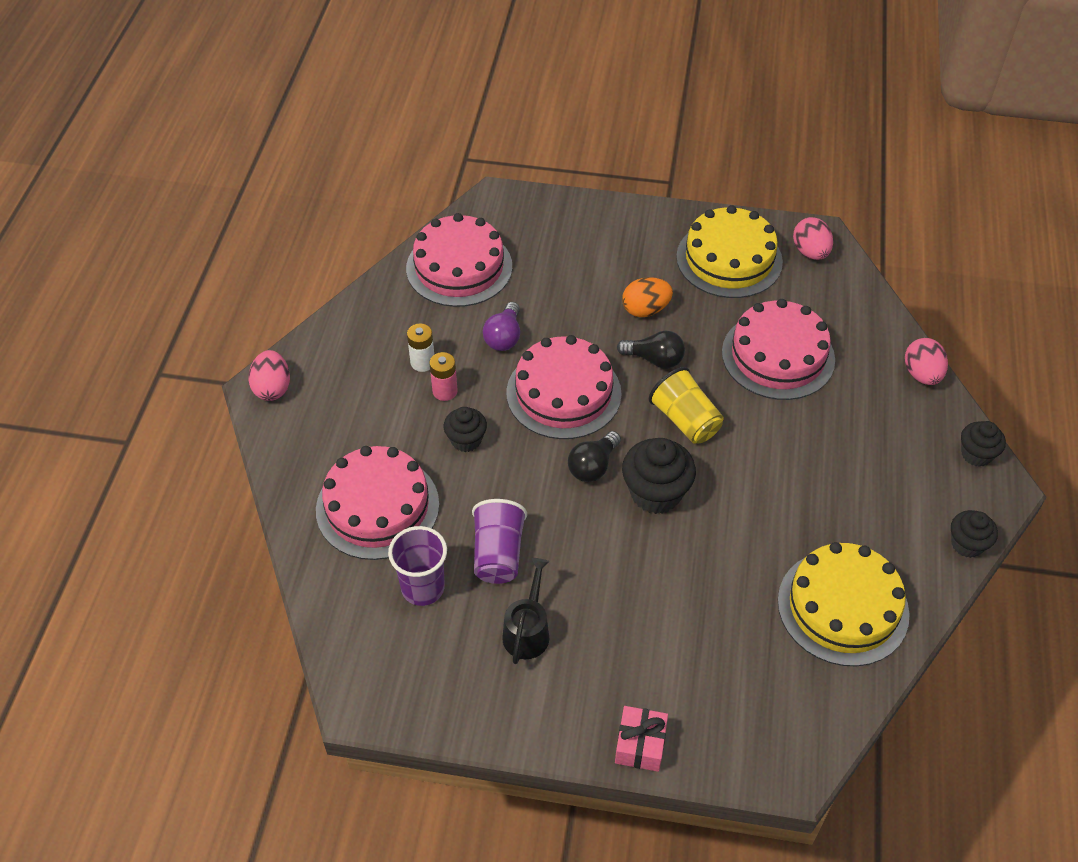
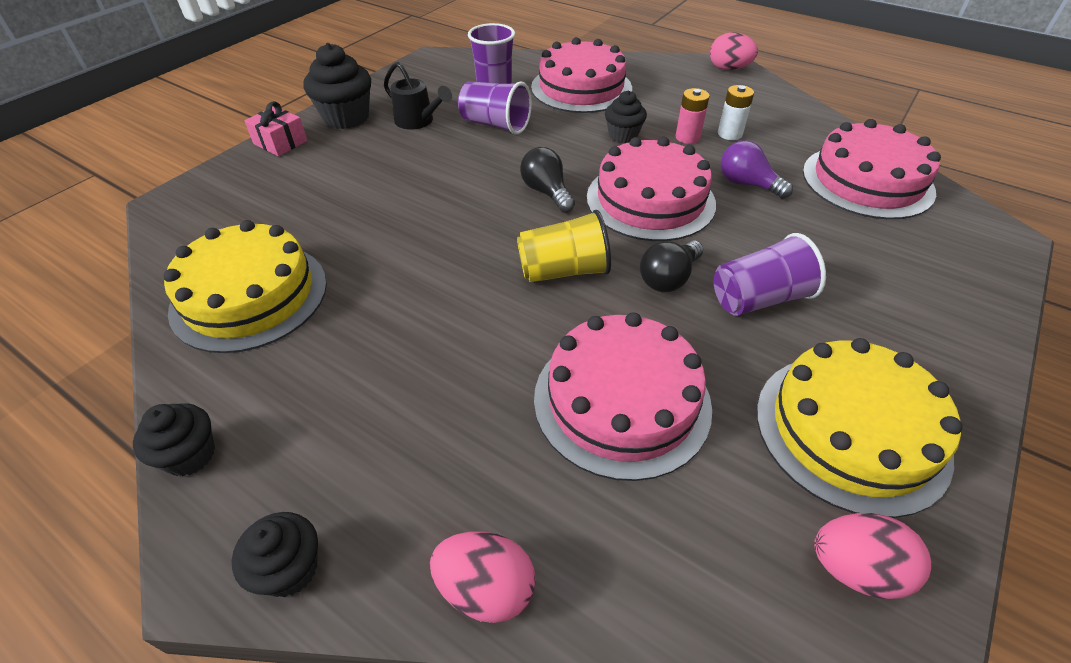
camera: 115 degrees right, 5 degrees down
(645, 310) = (758, 299): orange egg -> purple cup
(655, 493) = (487, 219): black cupcake -> black cupcake (346, 117)

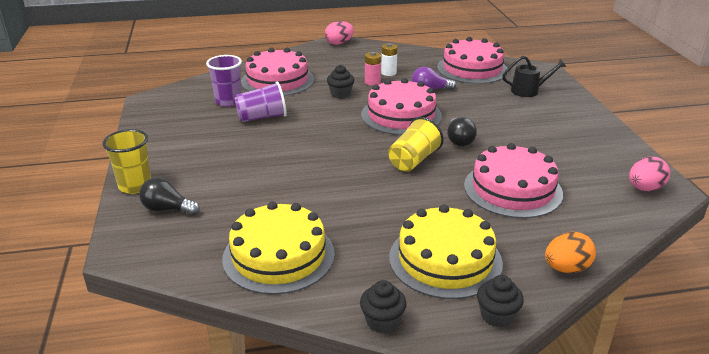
camera: 45 degrees left, 15 degrees down
(280, 142) = (135, 186): pink gift -> yellow cup
(346, 117) = (155, 154): black cupcake -> none
(418, 121) = (210, 135): black watering can -> black watering can (529, 91)
(486, 589) = (566, 268): pink egg -> orange egg
(546, 192) = (348, 134): black light bulb -> black light bulb (167, 209)
(758, 299) = (501, 130): purple cup -> none
(851, 431) = (590, 154): yellow cake -> yellow cake (445, 260)

